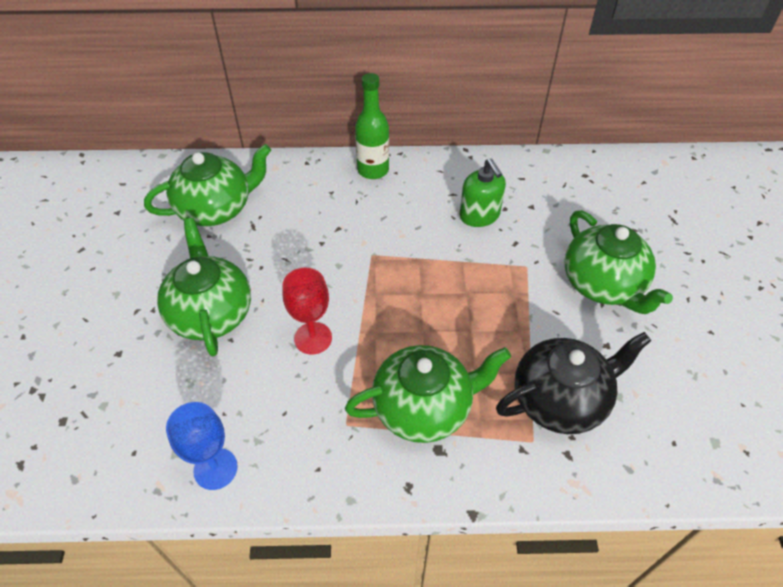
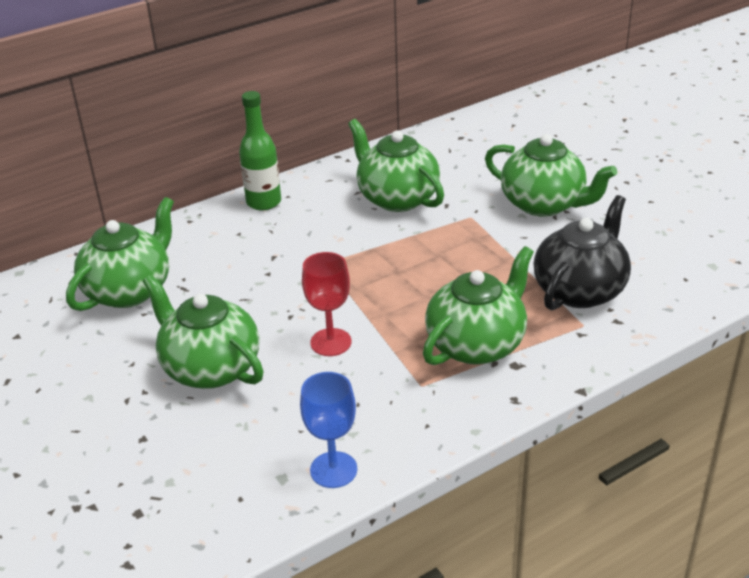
camera: 30 degrees left, 15 degrees down
(479, 215) = (397, 198): green soap dispenser -> green teapot

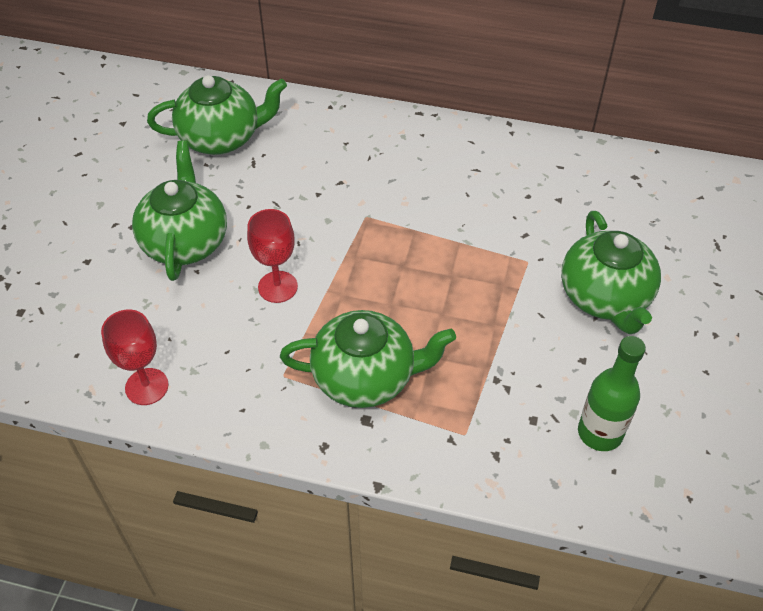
camera: 45 degrees right, 15 degrees up
(264, 202) = (398, 127): green bottle -> green bottle (600, 433)
(333, 470) = (146, 386): blue goblet -> red goblet
(397, 198) = (497, 198): green teapot -> none
(580, 290) = (510, 402): black teapot -> none

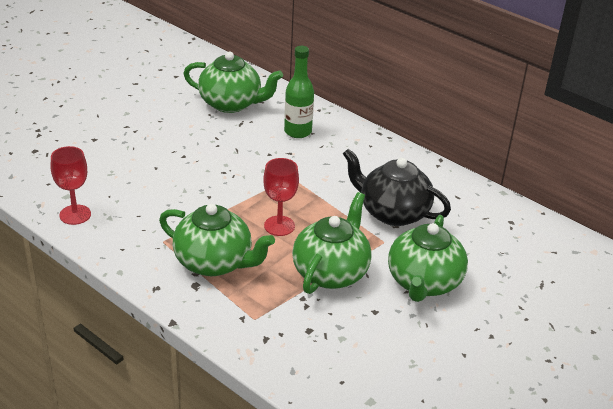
camera: 25 degrees right, 15 degrees down
(185, 241) = (162, 150): green teapot -> green teapot (331, 272)
(277, 287) = (199, 194): red goblet -> red goblet (279, 226)
(509, 217) = (392, 212): none -> black teapot
(600, 433) = (350, 356): green bottle -> green bottle (298, 132)

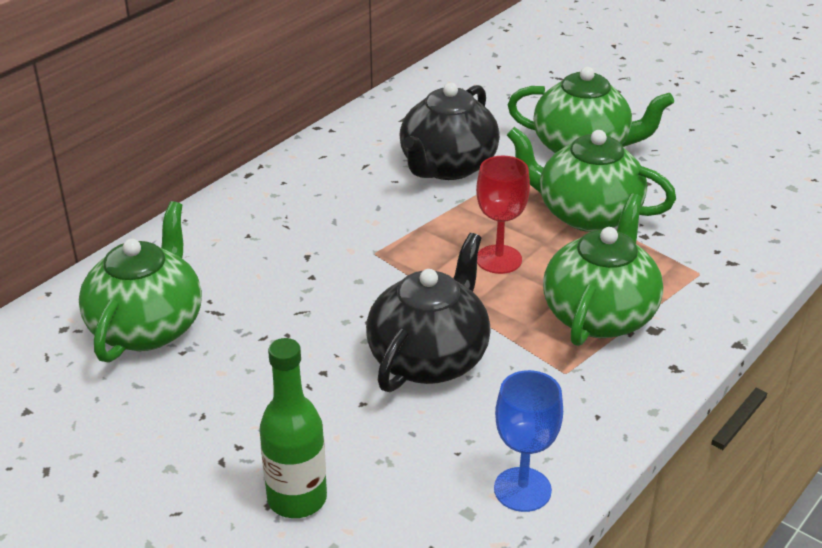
camera: 90 degrees left, 0 degrees up
(75, 215) = (522, 489): red goblet -> blue goblet
(187, 191) = (429, 358): none -> black teapot
(298, 132) = (245, 249): green bottle -> green bottle (297, 499)

